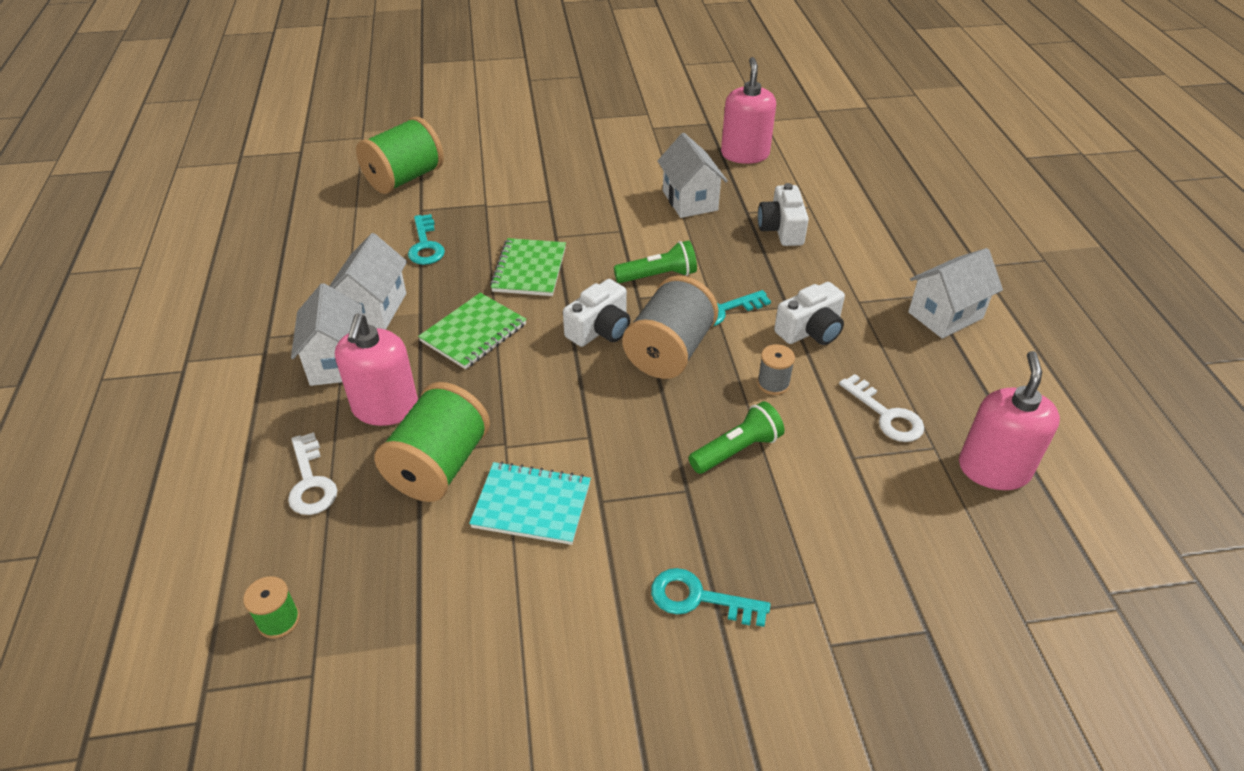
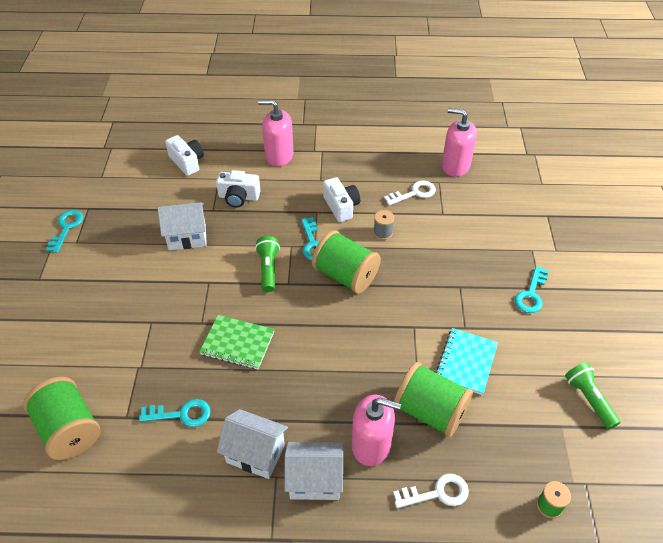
camera: 80 degrees left, 5 degrees up
(474, 333) = (302, 384): green notebook -> none
(600, 329) = (316, 308): white camera -> white camera (187, 162)
(669, 351) = (345, 275): grey spool -> green spool
(671, 117) = (66, 228): none -> turquoise key
(736, 450) = (432, 259): green flashlight -> green flashlight (588, 399)
(745, 154) = (141, 196): pink soap dispenser -> pink soap dispenser (279, 156)
(945, 315) = (341, 149): white house -> none

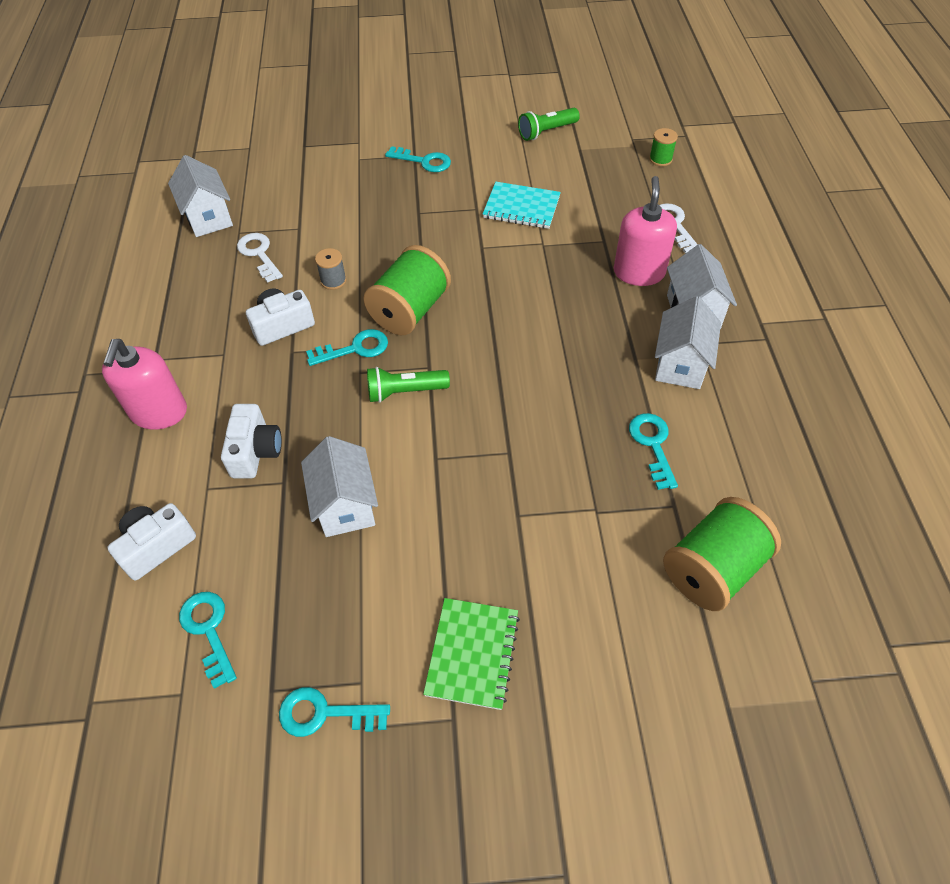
camera: 95 degrees left, 5 degrees up
(130, 184) = (208, 630): none -> turquoise key
(237, 343) = (535, 406): green notebook -> green notebook (472, 654)
(430, 411) = (587, 232): green spool -> none
(455, 166) = (208, 218): pink soap dispenser -> white house

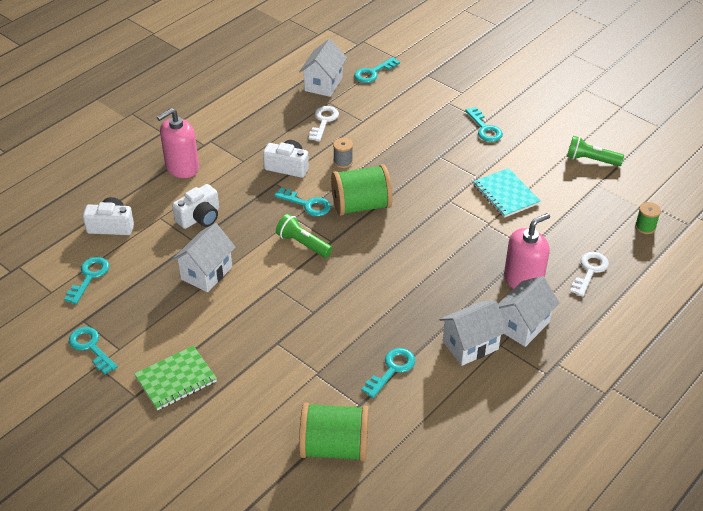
camera: 45 degrees right, 10 degrees down
(247, 175) = (373, 73): none -> turquoise key

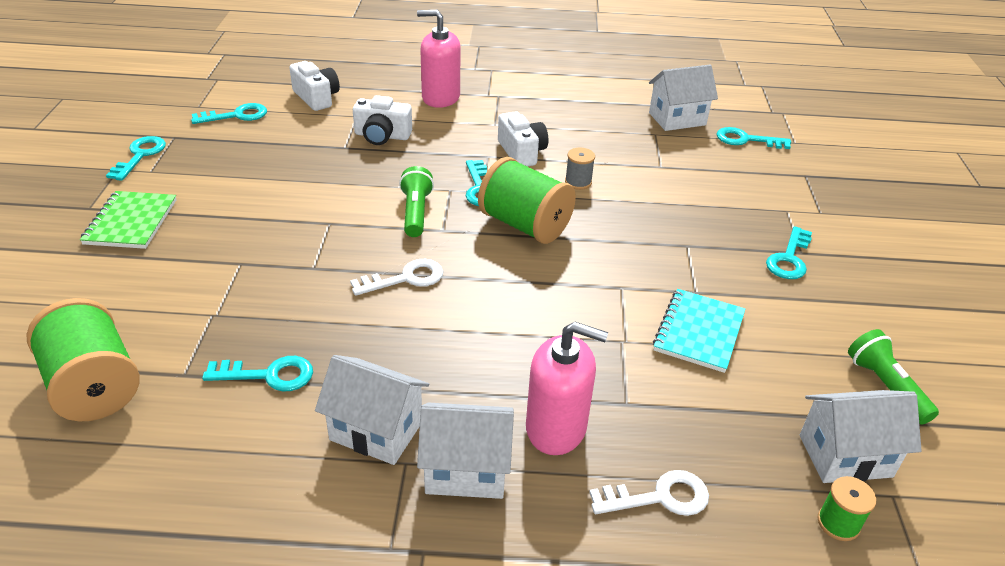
camera: 50 degrees right, 5 degrees down
(176, 379) = (131, 222): green notebook -> green notebook turned 75 degrees clockwise
(206, 273) = (306, 173): white house -> white house (845, 456)
(323, 121) = (622, 143): white key -> white key (406, 278)

